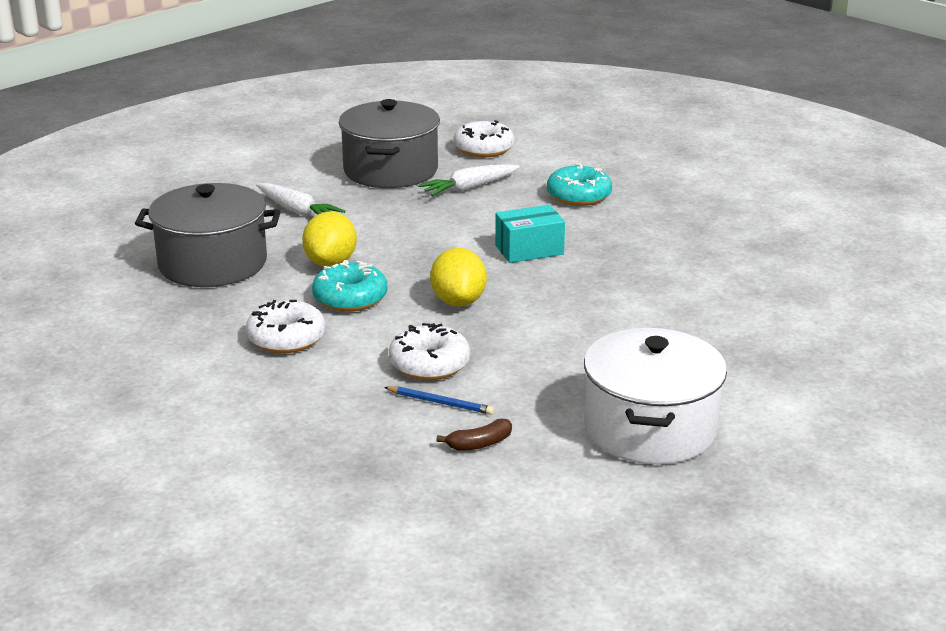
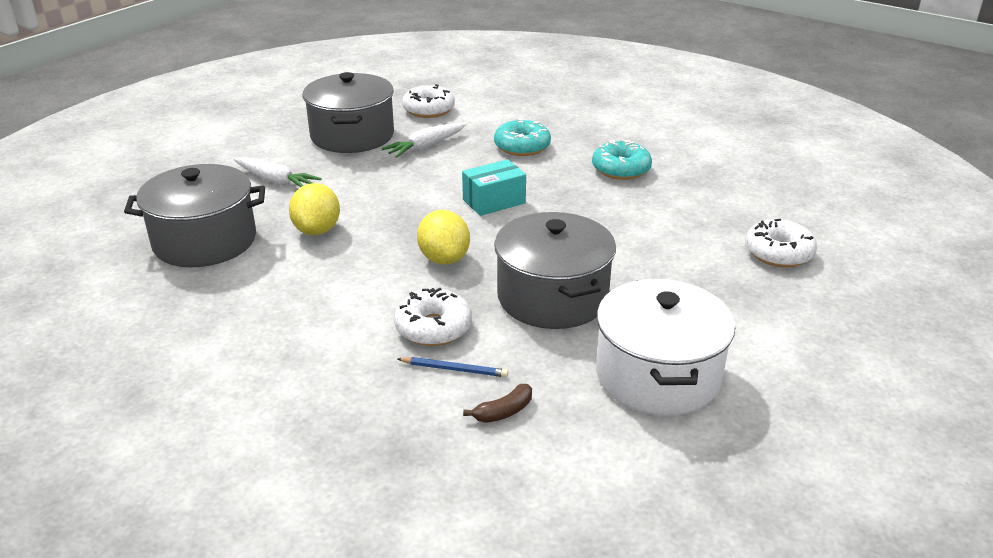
camera: 10 degrees left, 5 degrees up
(286, 338) = (290, 314): white donut -> white donut (778, 253)
(350, 298) = (343, 265): turquoise donut -> turquoise donut (621, 169)
(563, 348) = (552, 297): none -> grey pot

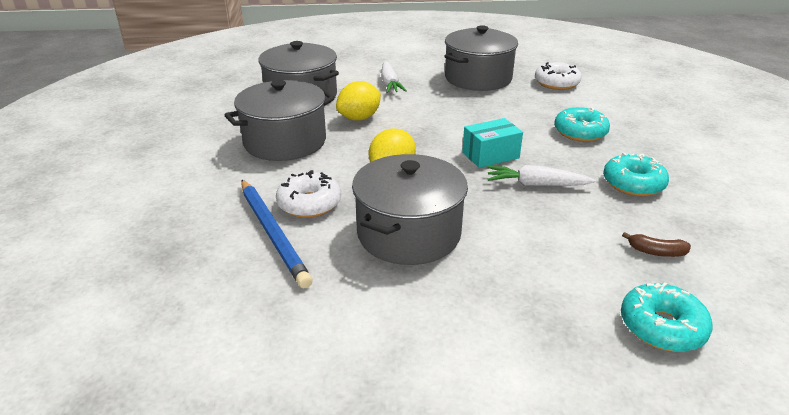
camera: 50 degrees right, 0 degrees up
(291, 293) = (285, 142): none -> grey pot
(425, 147) = (510, 103): white carrot -> white carrot (536, 184)
(454, 369) = (273, 233): blue pencil -> blue pencil, size x2.05
(494, 201) = (490, 155): turquoise box -> turquoise box turned 45 degrees counterclockwise
(503, 412) = (246, 276): brown banana -> brown banana (656, 252)
(658, 375) = (372, 333): white pot -> none
(778, 253) = (661, 327): white donut -> turquoise donut

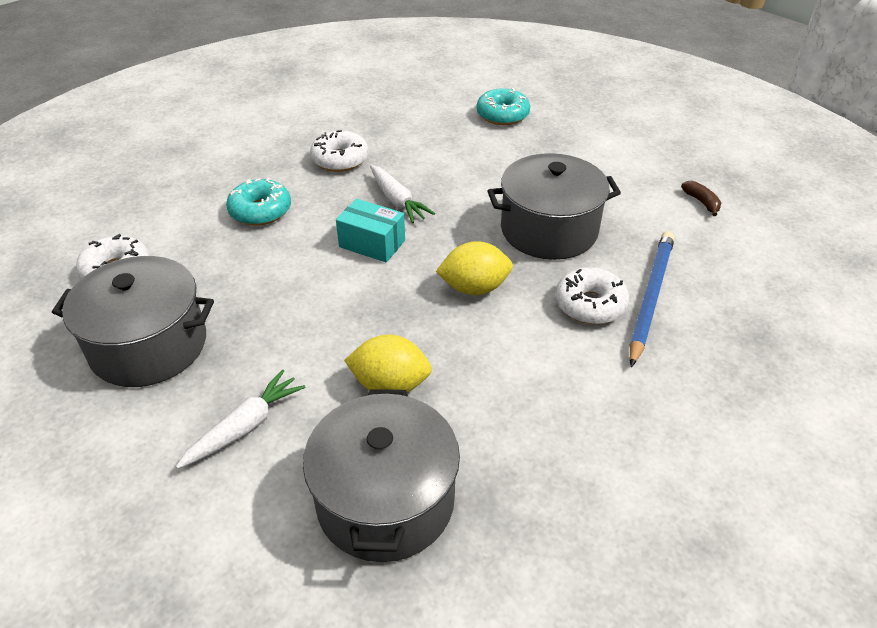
camera: 130 degrees left, 10 degrees up
(285, 142) = (520, 409): grey pot -> none
(633, 184) = (340, 159): turquoise donut -> white donut
(656, 252) = (429, 131): brown banana -> brown banana (701, 202)

